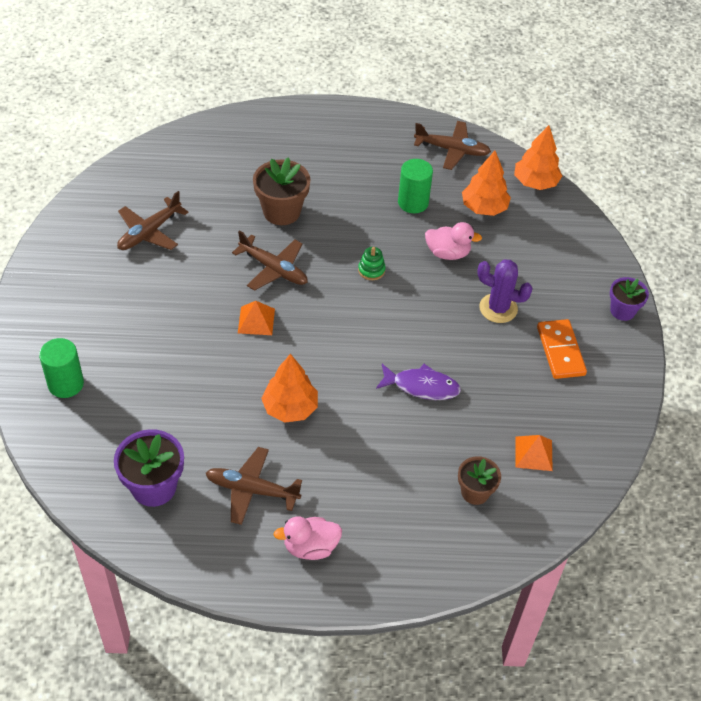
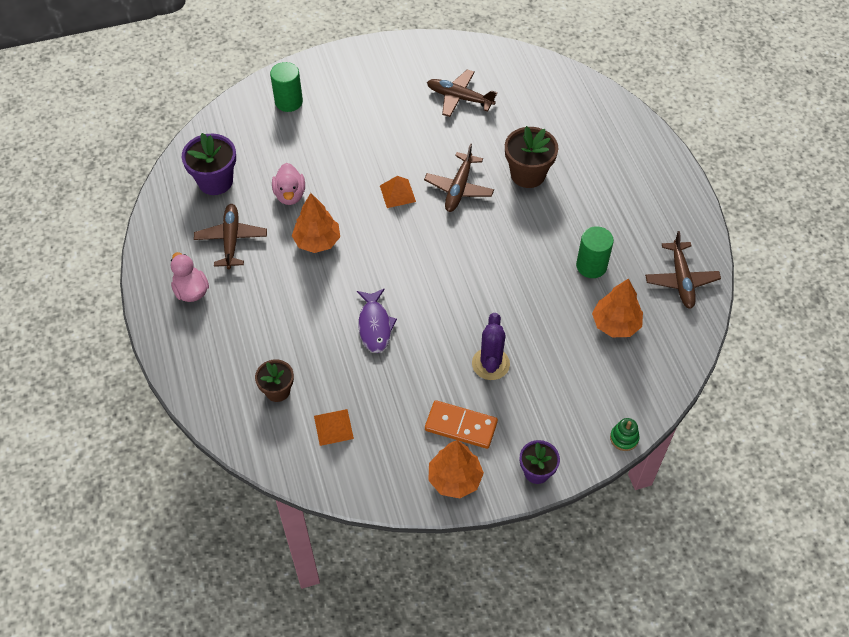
camera: 75 degrees right, 5 degrees up
(371, 270) = (491, 256): green stacking toy -> green stacking toy (624, 438)
(448, 253) = (540, 308): pink duck -> pink duck (290, 195)
(535, 182) = (676, 360): orange tree -> orange tree (454, 479)
(560, 351) = (461, 426): orange domino -> orange domino turned 45 degrees clockwise

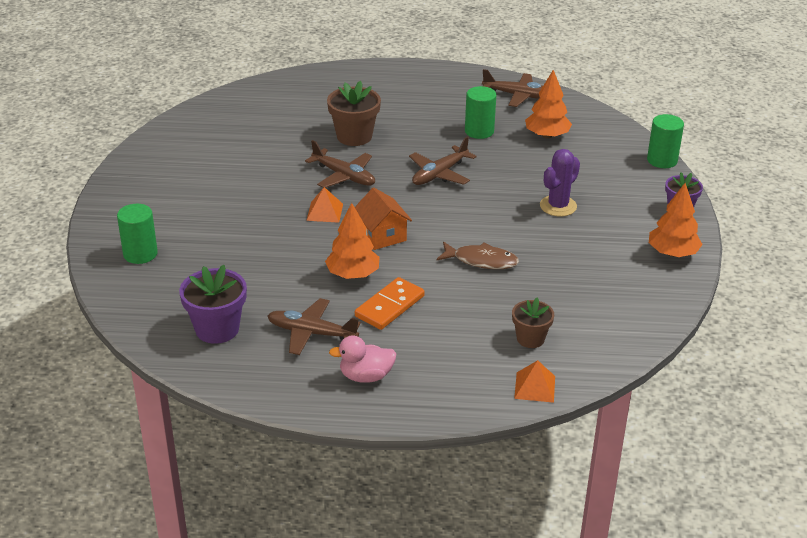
camera: 70 degrees left, 20 degrees down
(290, 195) = (277, 280): pink duck -> none
(333, 427) = (589, 311): orange pyramid -> orange pyramid (535, 387)
(375, 326) = (481, 261): purple fish -> brown fish
(381, 243) = (382, 235): none -> orange house
(459, 98) = (229, 149): brown plane -> brown plane (440, 174)
(461, 426) = (618, 237): orange domino -> orange domino (390, 306)
(490, 364) = (558, 206): purple cactus -> purple cactus turned 75 degrees counterclockwise
(624, 438) = (662, 160): green stacking toy -> green cylinder

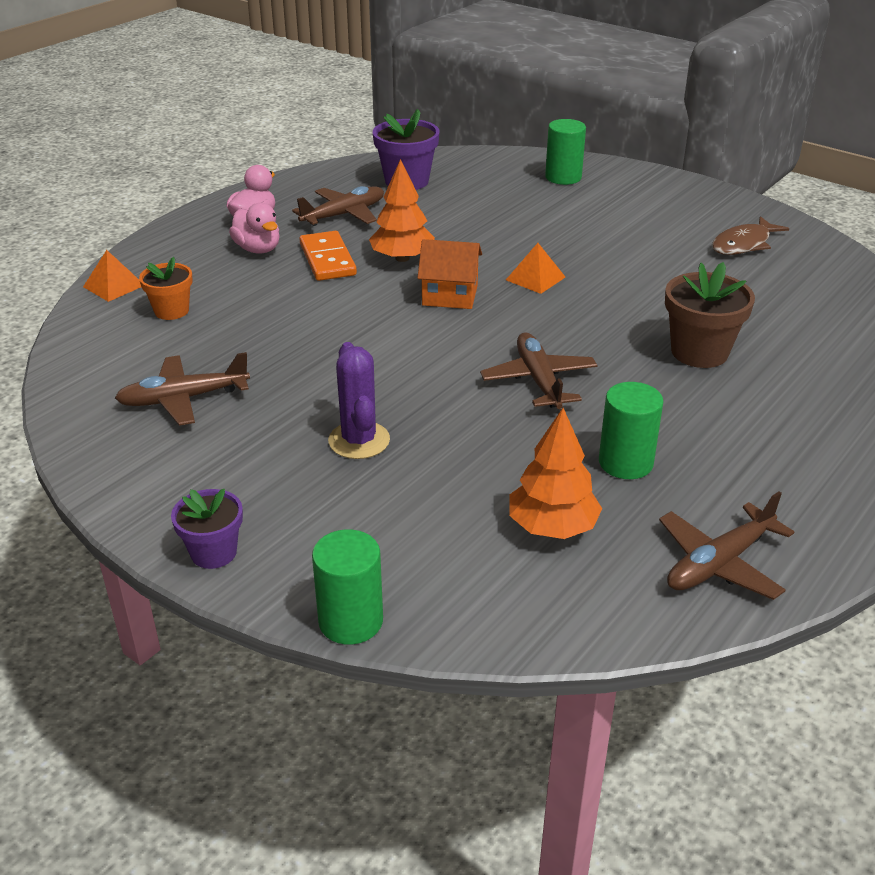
camera: 125 degrees right, 0 degrees up
(344, 176) = (602, 313): brown plane -> brown plane (184, 399)
(409, 347) = (258, 249): none -> pink duck
(481, 261) = (326, 335): brown fish -> brown fish (743, 244)
(530, 339) = (171, 311): brown flower pot -> orange flower pot
(672, 253) = (144, 482): orange tree -> none

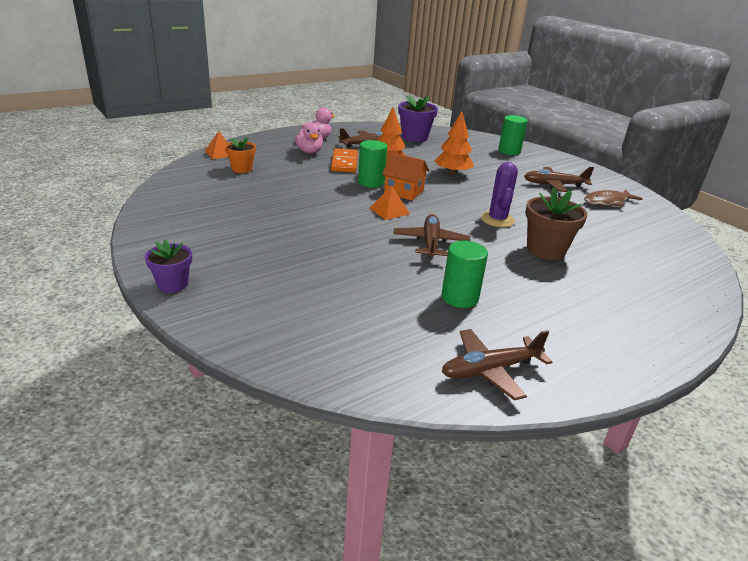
camera: 15 degrees right, 5 degrees down
(184, 399) = (216, 208): brown plane -> brown plane (554, 185)
(350, 621) = (224, 340): green cylinder -> green cylinder (371, 182)
(359, 440) = (299, 249): purple cactus -> purple cactus (497, 220)
(535, 278) = (461, 193): orange pyramid -> orange pyramid (389, 211)
(552, 527) = (388, 321): orange tree -> orange tree (452, 173)

